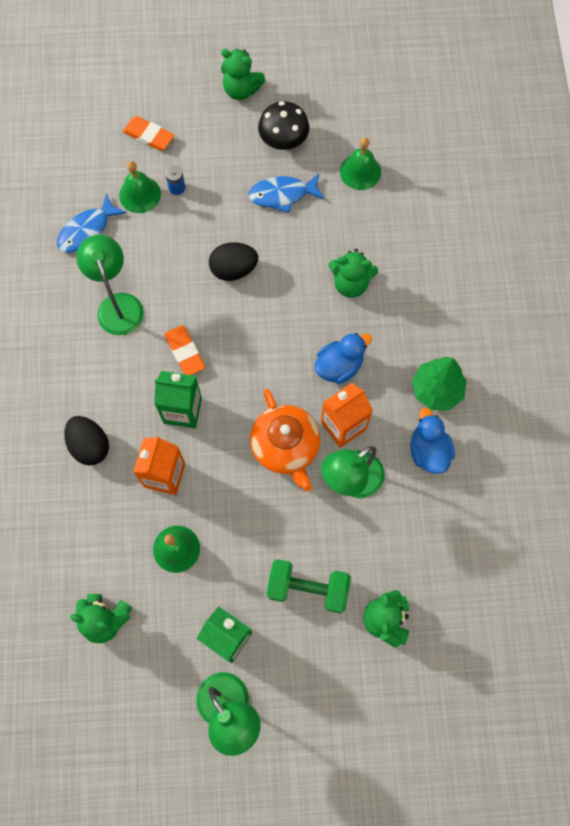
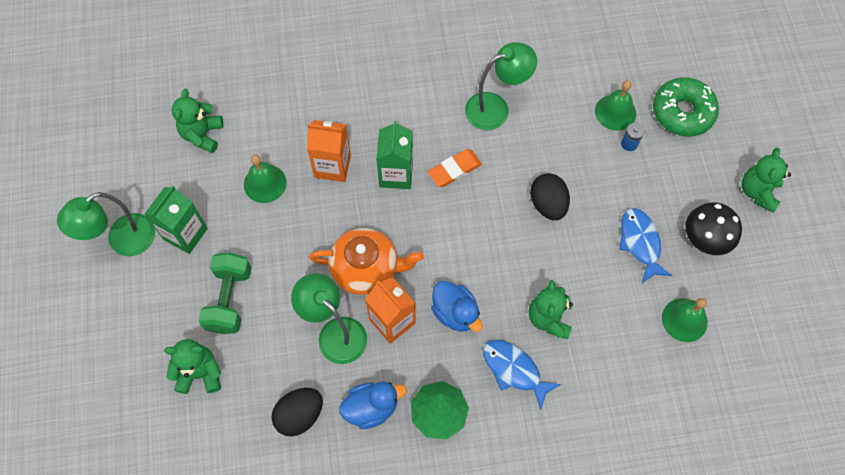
camera: 85 degrees right, 5 degrees down
(87, 231) = (568, 73): blue fish -> blue fish (514, 370)
(90, 445) = (356, 103): black egg -> black egg (300, 415)
(149, 136) = (682, 112): orange eraser -> green donut
(286, 447) = (366, 268): orange teapot -> orange teapot turned 150 degrees counterclockwise

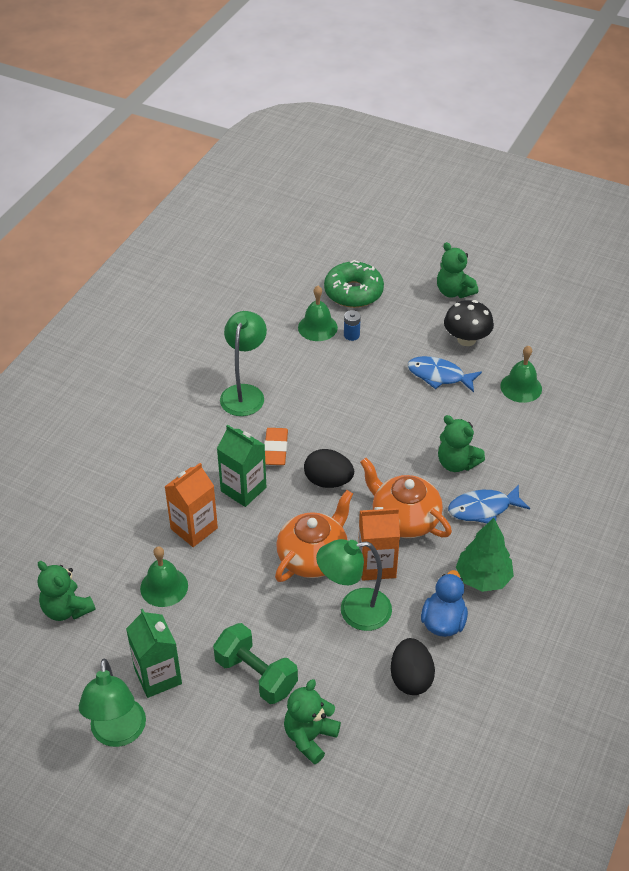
camera: 55 degrees left, 20 degrees down
(455, 313) = (404, 519): blue duck -> orange teapot
(548, 204) = (359, 410): black egg -> black egg (328, 481)

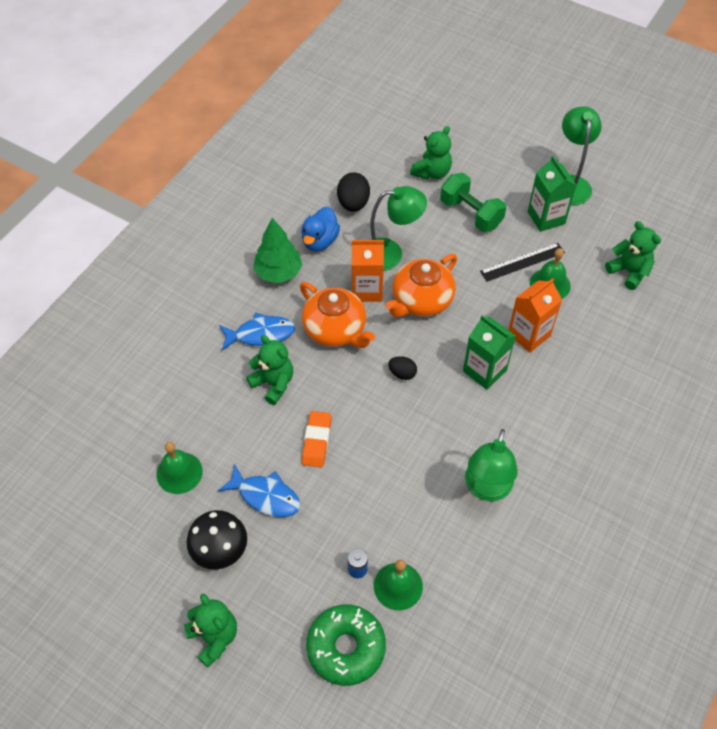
camera: 175 degrees left, 10 degrees up
(194, 612) = (522, 262): none -> black ruler
(275, 449) = (453, 413): orange eraser -> orange eraser (316, 441)
(328, 481) = (402, 373): black egg -> black egg, size x0.60

